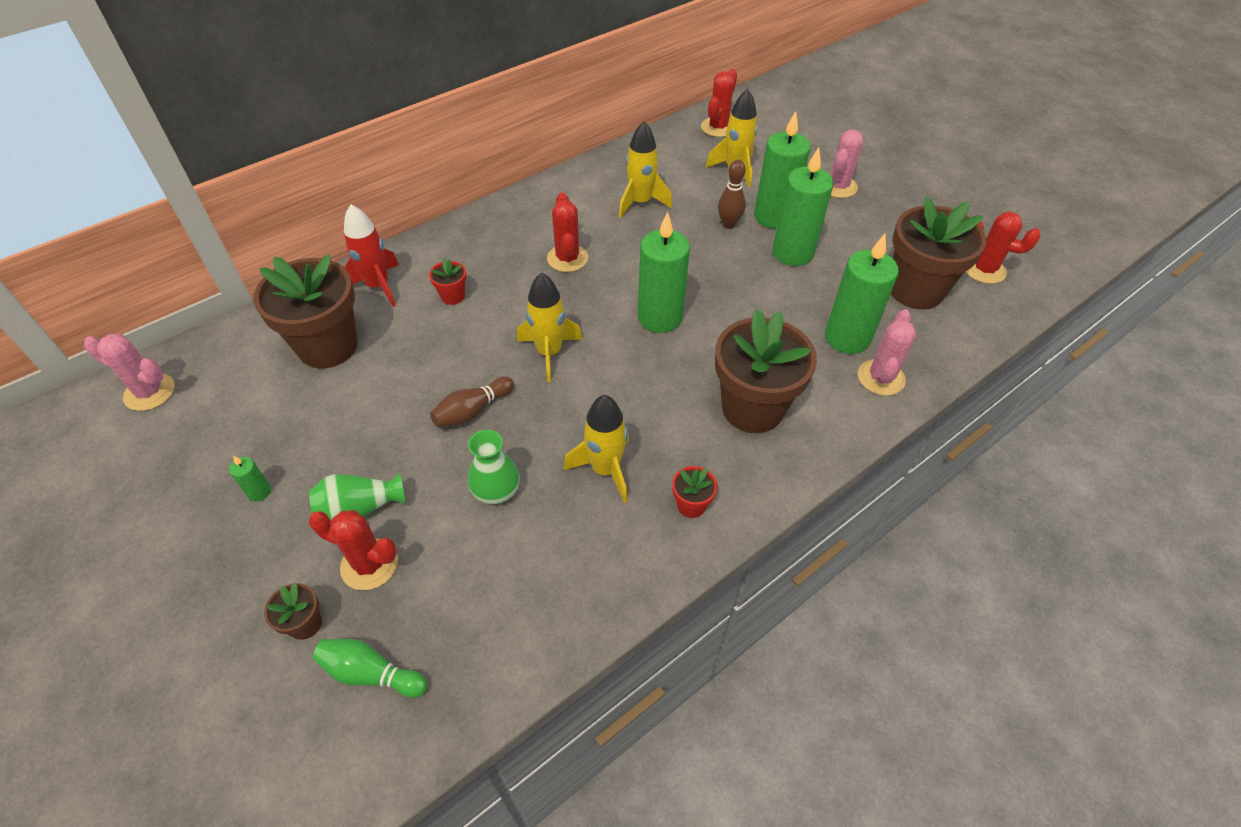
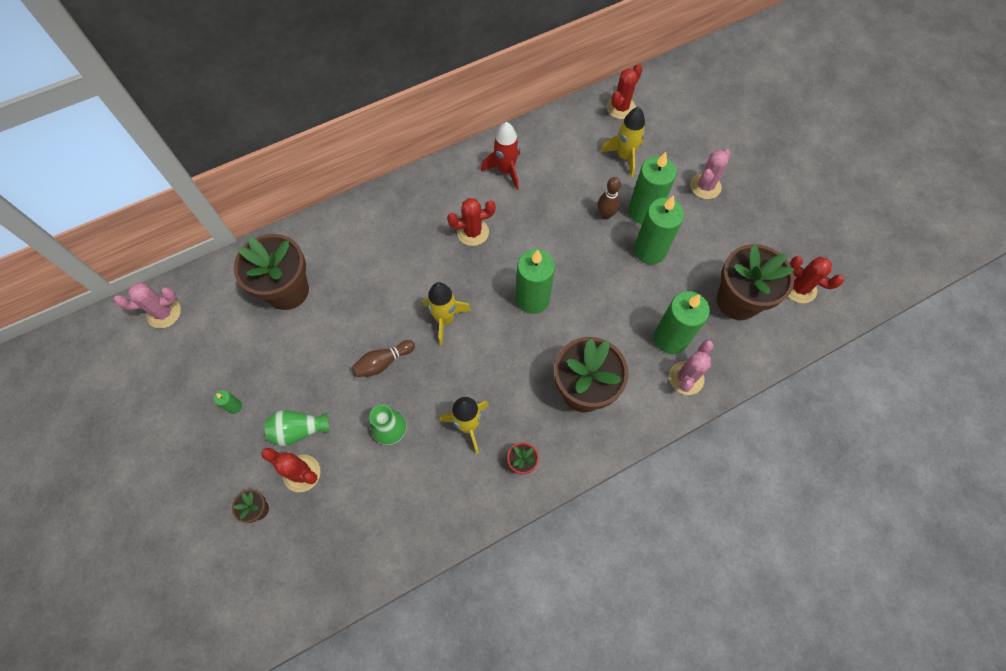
camera: 10 degrees right, 15 degrees up
(149, 392) = (164, 313): pink cactus -> pink cactus turned 45 degrees counterclockwise
(371, 673) = (296, 550): green bowling pin -> none
(378, 286) = (328, 240): red rocket -> red rocket (505, 171)
(453, 296) = (381, 257): red flower pot -> none
(567, 258) = (473, 232): red cactus -> red cactus turned 75 degrees clockwise
(640, 202) = (540, 182): yellow rocket -> none

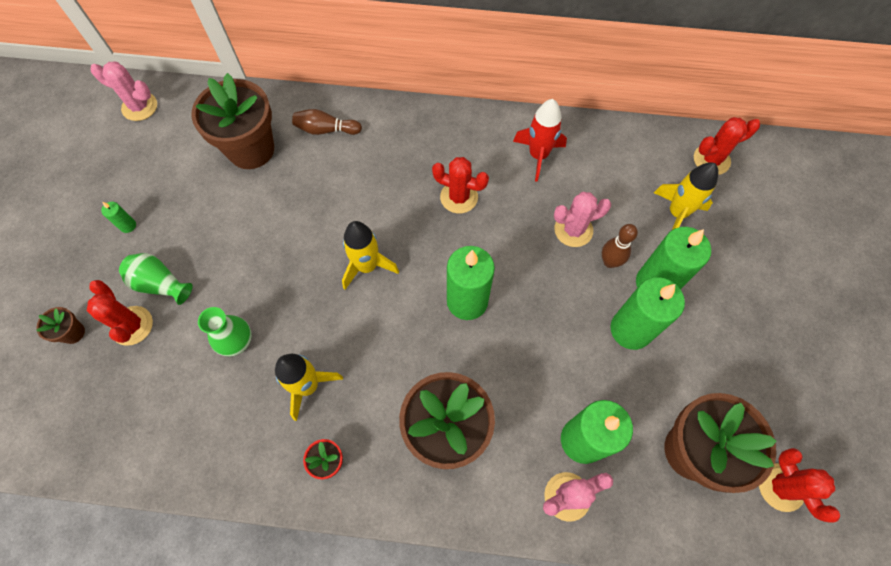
camera: 35 degrees right, 0 degrees up
(383, 362) = (280, 270): brown bowling pin -> brown bowling pin (326, 130)
(705, 186) = (748, 299): pink cactus -> pink cactus (573, 230)

